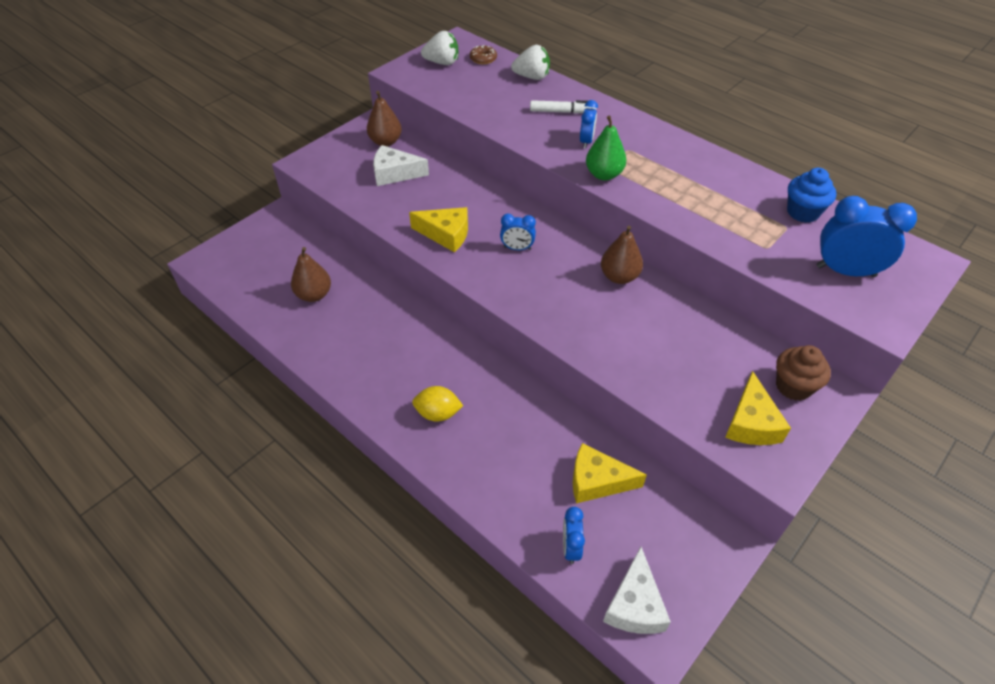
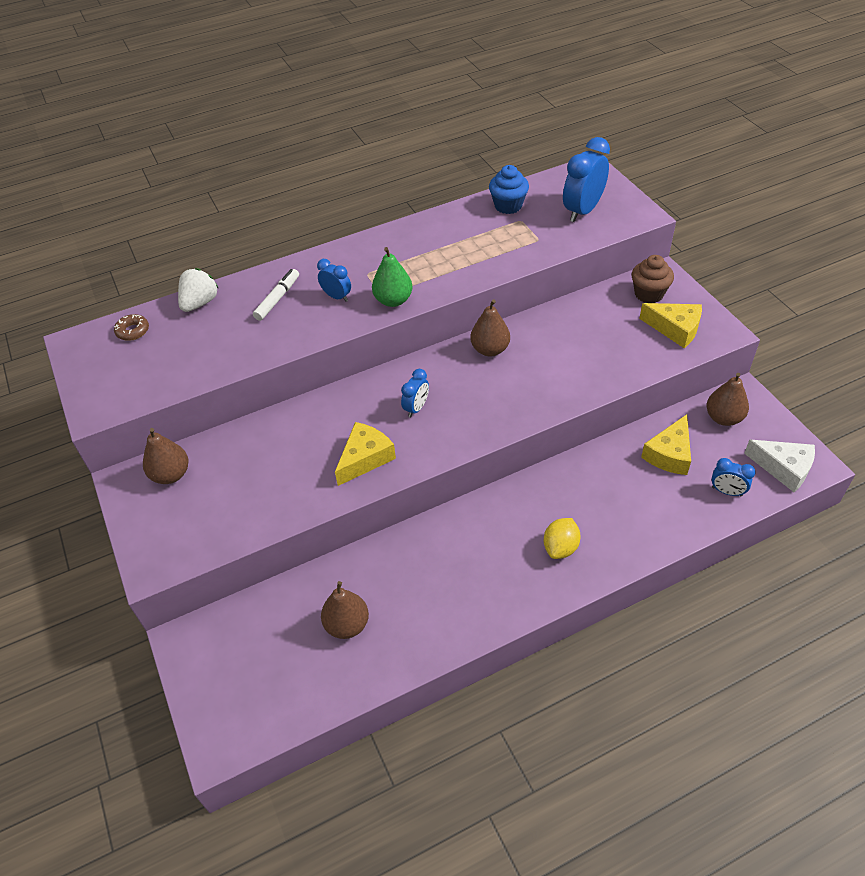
camera: 65 degrees left, 0 degrees up
(394, 173) = (236, 479): white cheese -> none
(442, 63) = (111, 367): white strawberry -> none
(680, 526) = (723, 418): none -> brown pear

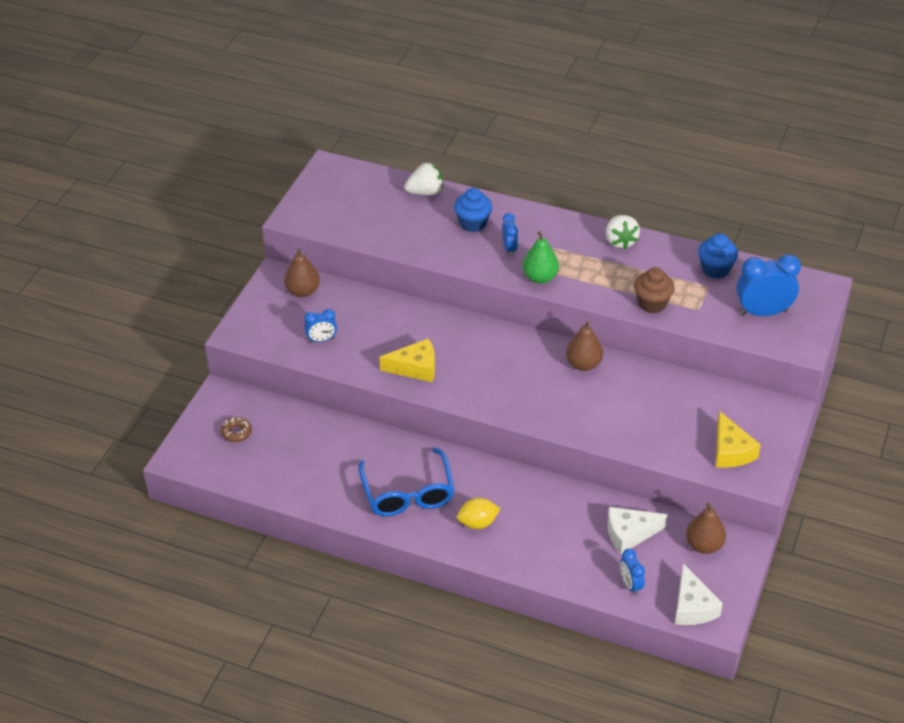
camera: 45 degrees right, 5 degrees down
(133, 331) = (367, 182): brown donut -> brown donut (236, 432)
(277, 299) = (473, 223): white marker -> blue cupcake
(347, 625) = (307, 458): brown pear -> none
(413, 233) = (620, 241): none -> white strawberry
(416, 408) = (485, 363): blue clock -> blue clock (321, 340)
(474, 575) = (408, 493): none -> blue glasses
(649, 294) = (752, 414): brown cupcake -> brown cupcake (652, 303)
(669, 454) = (629, 534): yellow cheese -> white cheese

